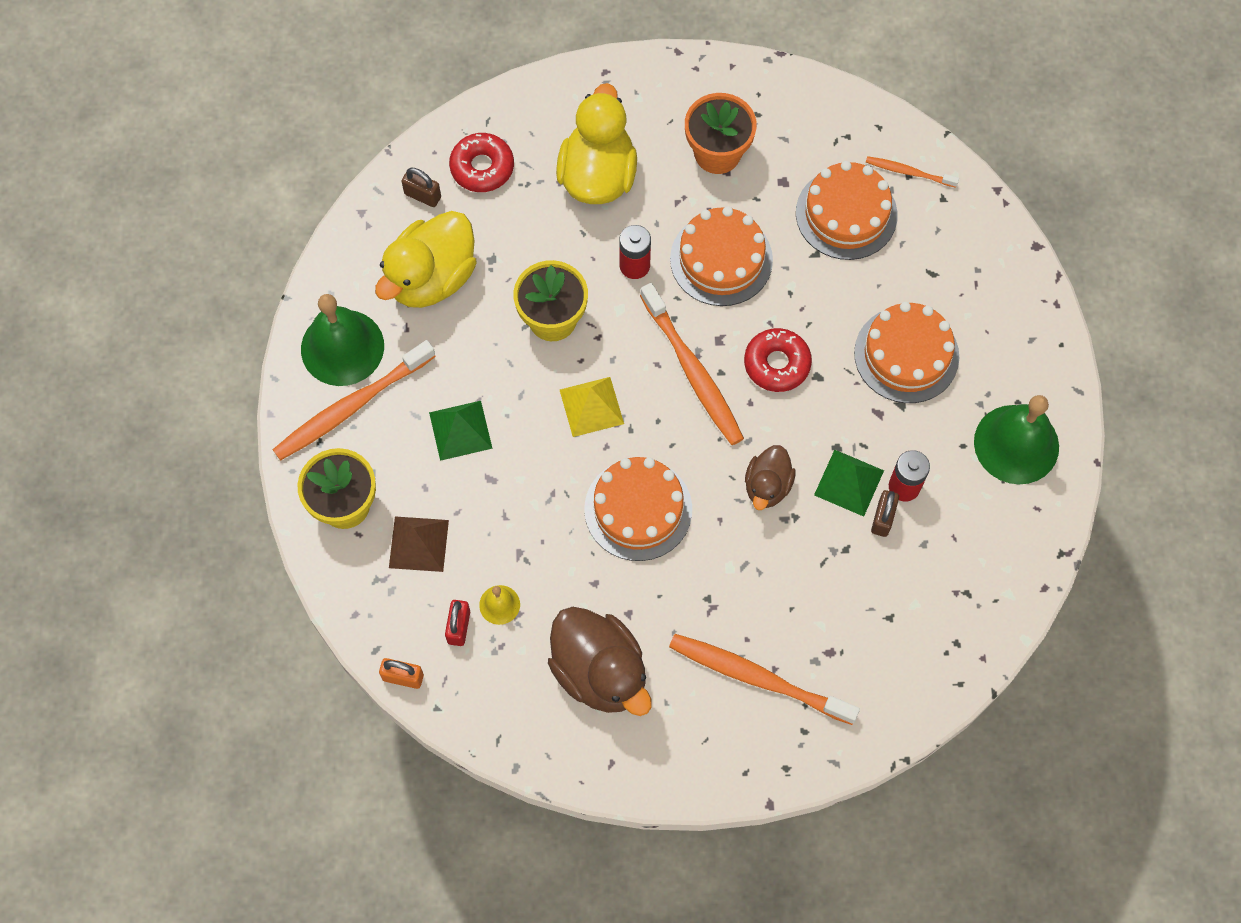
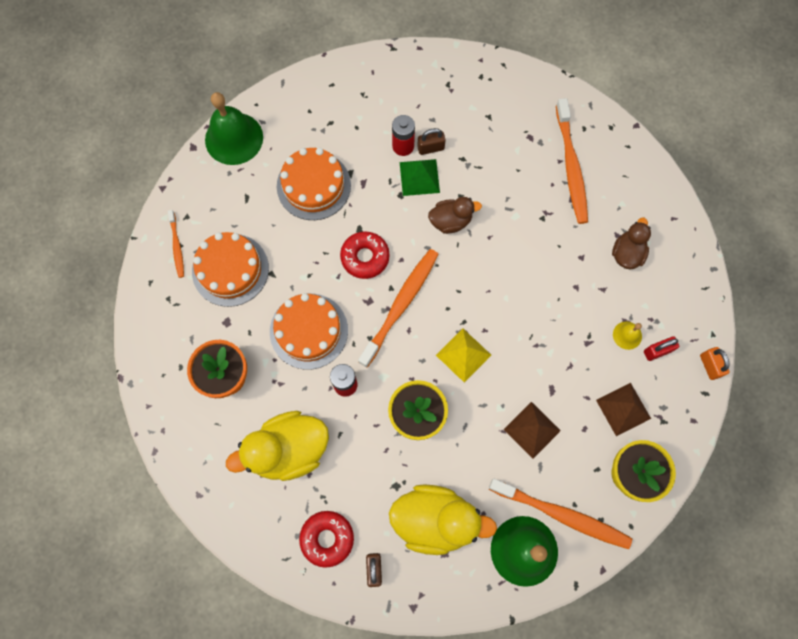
camera: 120 degrees left, 5 degrees up
(460, 430) = (532, 430): green pyramid -> brown pyramid
(600, 672) = (627, 253): brown duck -> brown duck, size x0.57
(638, 509) = (513, 288): orange cake -> none
(1016, 444) = (338, 99): green bell -> green bell (234, 138)

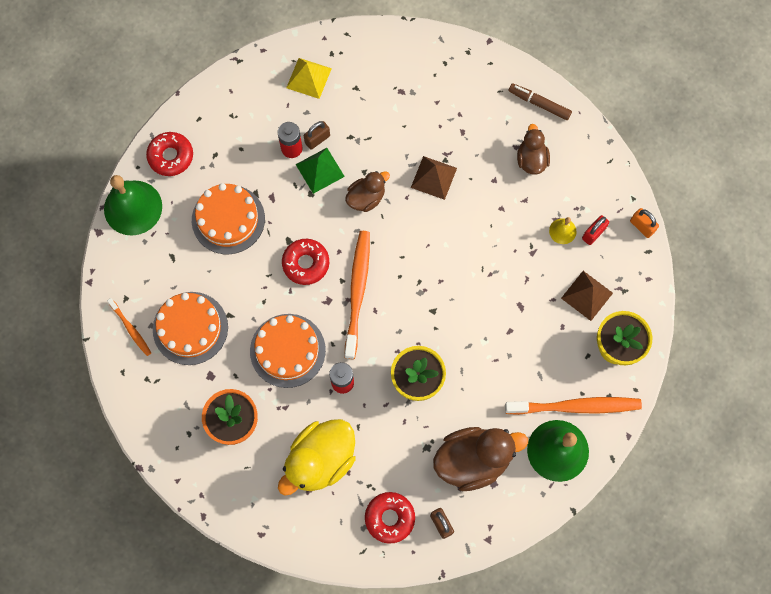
camera: 25 degrees left, 0 degrees up
(290, 107) = (171, 156): none -> red donut
(435, 520) = (473, 460): yellow duck -> brown duck
(463, 355) = (432, 310): yellow pyramid -> yellow pyramid (309, 78)
(532, 430) = (519, 348): brown pyramid -> brown pyramid (434, 177)
(571, 167) = (449, 103): orange toothbrush -> none
(658, 204) = (539, 104): none -> brown marker

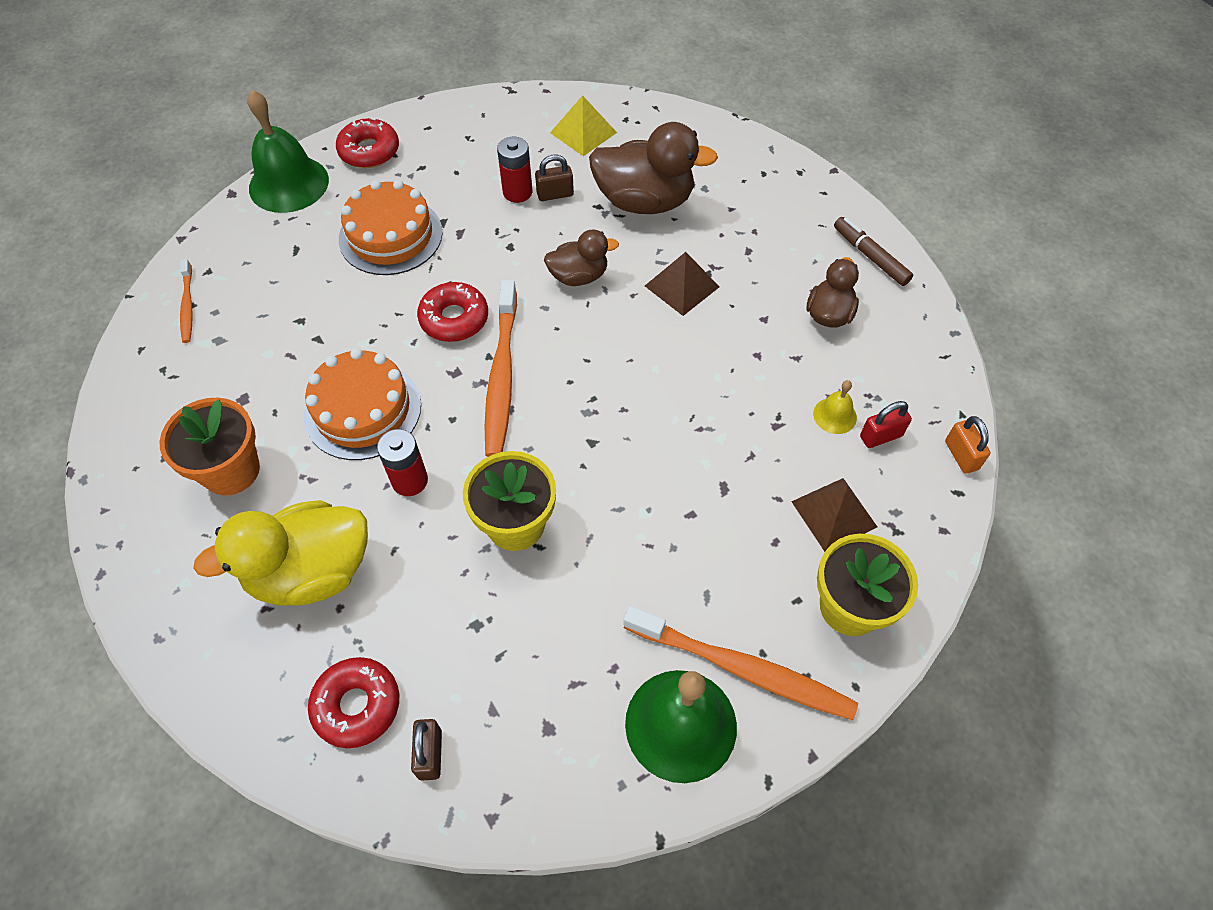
camera: 25 degrees right, 15 degrees down
(190, 328) = (259, 333): orange cake -> none
(320, 170) = (537, 226): green pyramid -> none
(357, 291) = (501, 377): orange toothbrush -> orange toothbrush turned 150 degrees clockwise
(473, 460) = (536, 676): brown duck -> brown duck (644, 201)

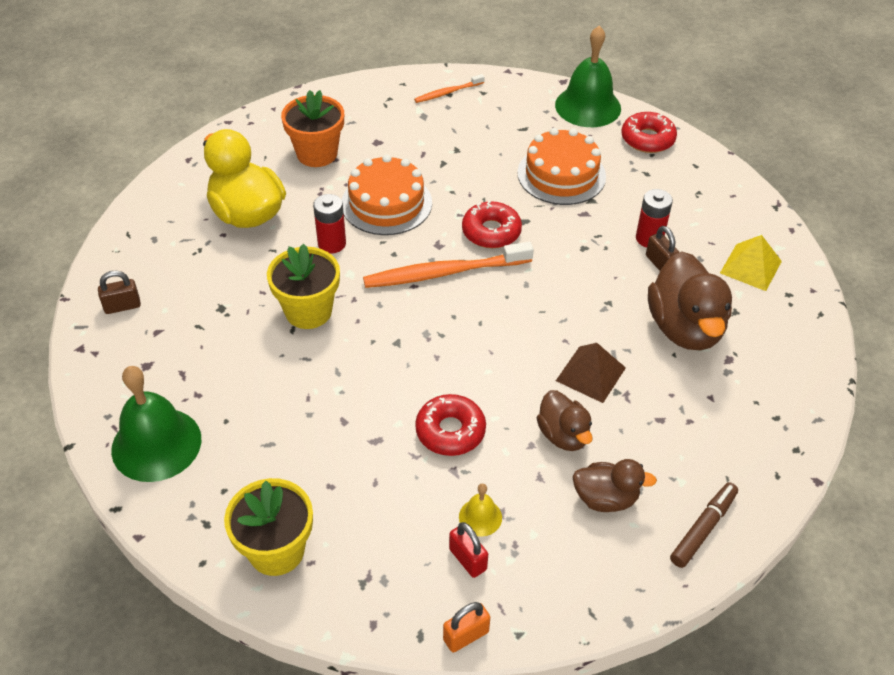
camera: 75 degrees right, 10 degrees down
(357, 705) = (153, 261): red donut -> red donut (450, 431)
(579, 276) = (570, 299): brown duck -> brown duck (563, 435)
(743, 669) = (207, 479): orange toothbrush -> none
(834, 514) = (369, 528): brown pyramid -> none

